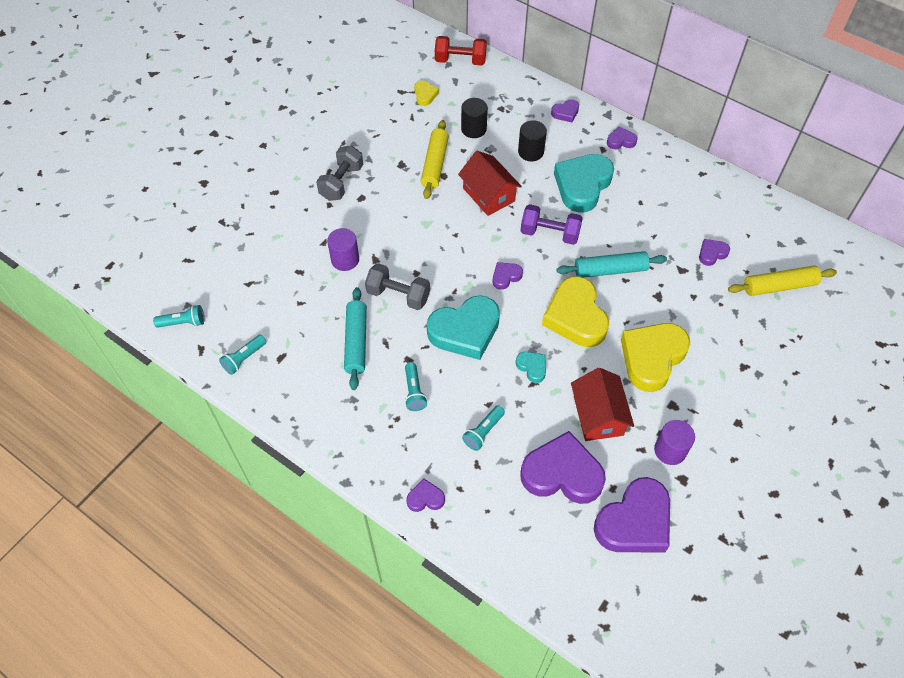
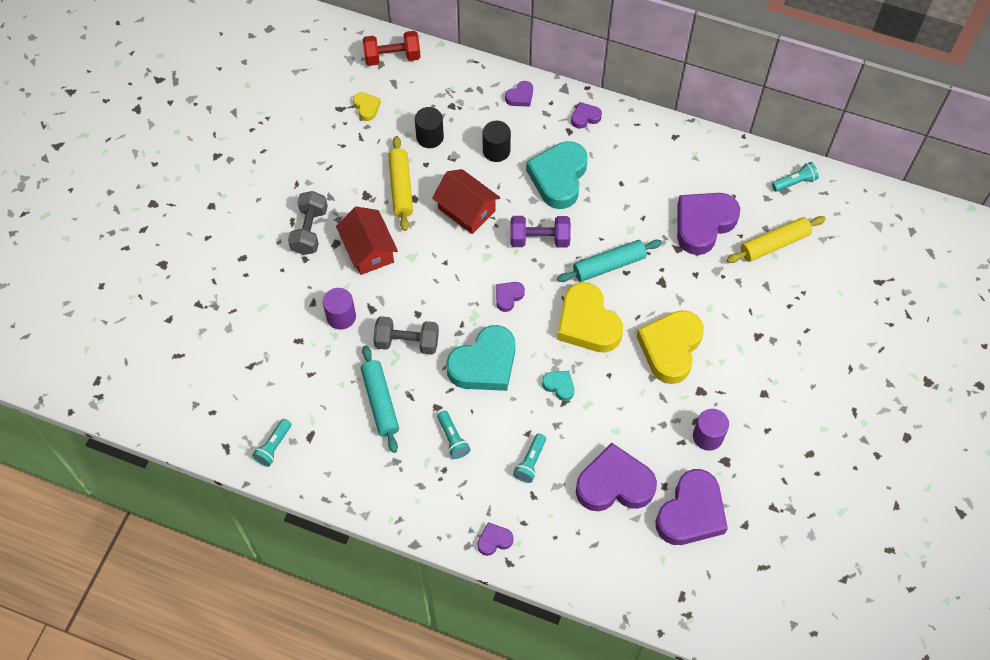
camera: 15 degrees left, 5 degrees up
(183, 322) = (198, 424): turquoise flashlight -> turquoise flashlight (794, 182)
(598, 415) = (634, 419): red house -> red house (368, 250)
(712, 254) = (703, 224): purple heart -> purple heart, size x2.19

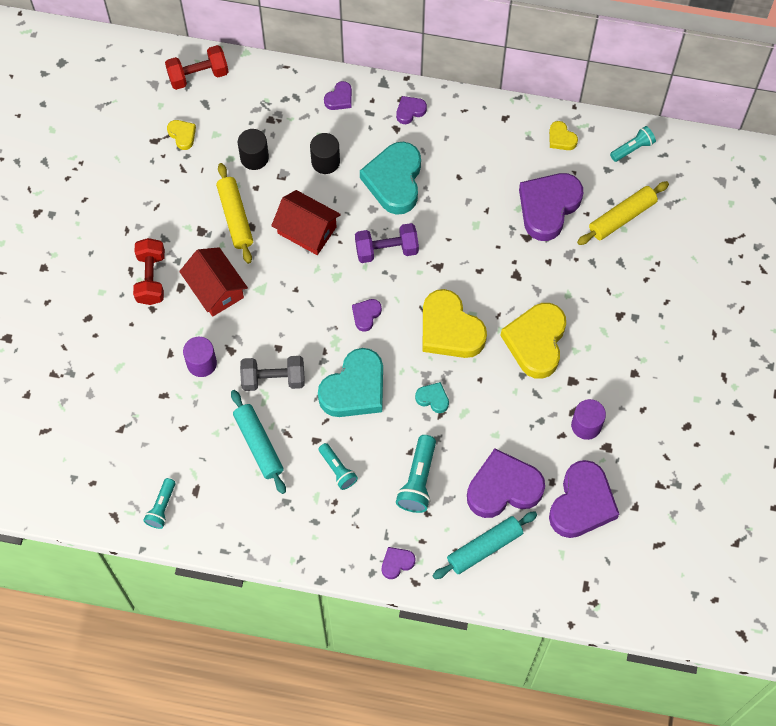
camera: 10 degrees left, 5 degrees up
(309, 230) = (151, 278): grey dumbbell -> red dumbbell
(530, 462) = (418, 480): turquoise flashlight -> turquoise flashlight, size x1.54
(609, 265) = (461, 266): turquoise rolling pin -> turquoise rolling pin (484, 547)
(726, 163) = (561, 138): none -> yellow heart

